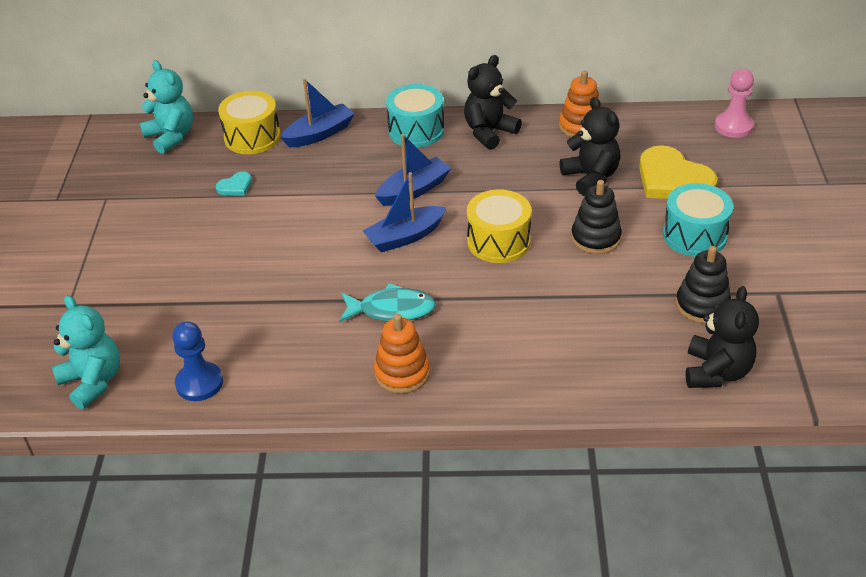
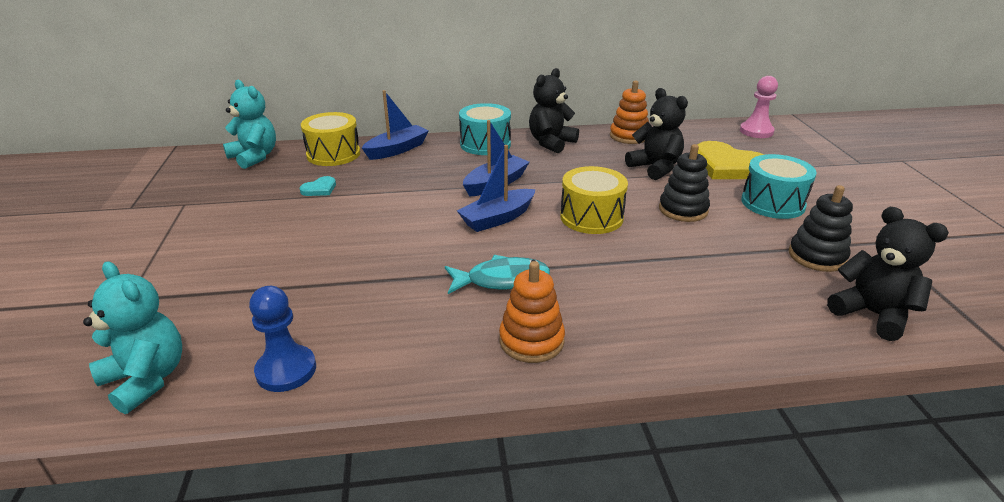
camera: 10 degrees left, 10 degrees down
(716, 372) = (872, 314): black teddy bear -> black teddy bear turned 45 degrees counterclockwise

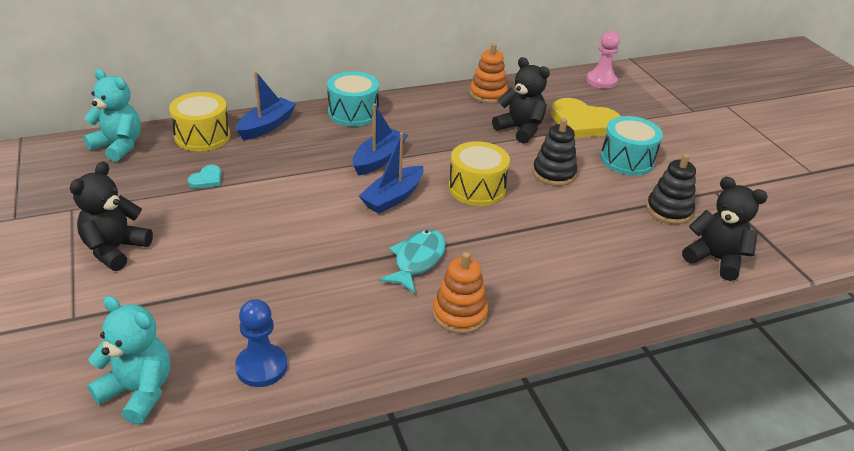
camera: 15 degrees left, 5 degrees up
(502, 280) = (417, 260): turquoise fish -> turquoise fish turned 45 degrees counterclockwise
(551, 143) = (417, 107): black teddy bear -> black teddy bear (115, 249)

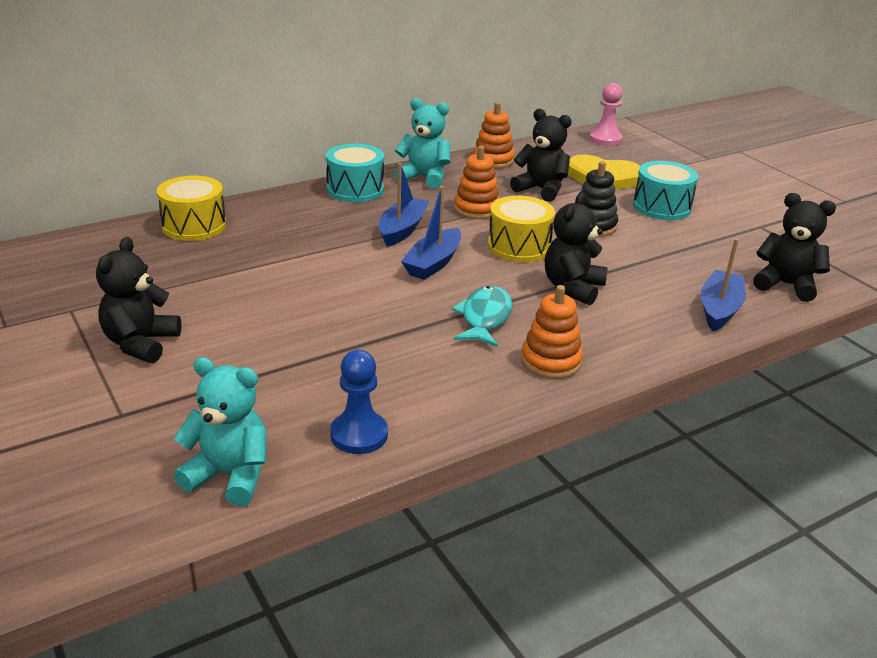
camera: 10 degrees left, 5 degrees down
(118, 146) = (99, 244): turquoise teddy bear -> turquoise teddy bear (424, 178)
(207, 179) = (217, 266): turquoise heart -> none
(266, 126) = (263, 210): blue boat -> blue boat (719, 309)
(453, 144) = (476, 209): none -> orange stacking toy
(509, 238) = (572, 288): none -> black teddy bear
(669, 210) = (722, 247): black stacking toy -> none

